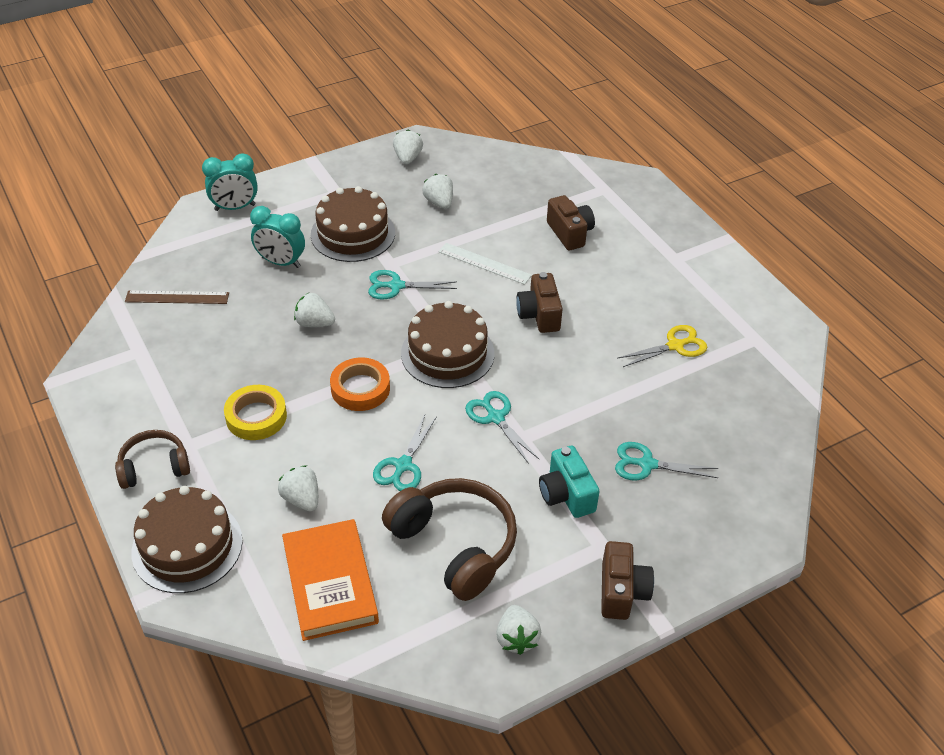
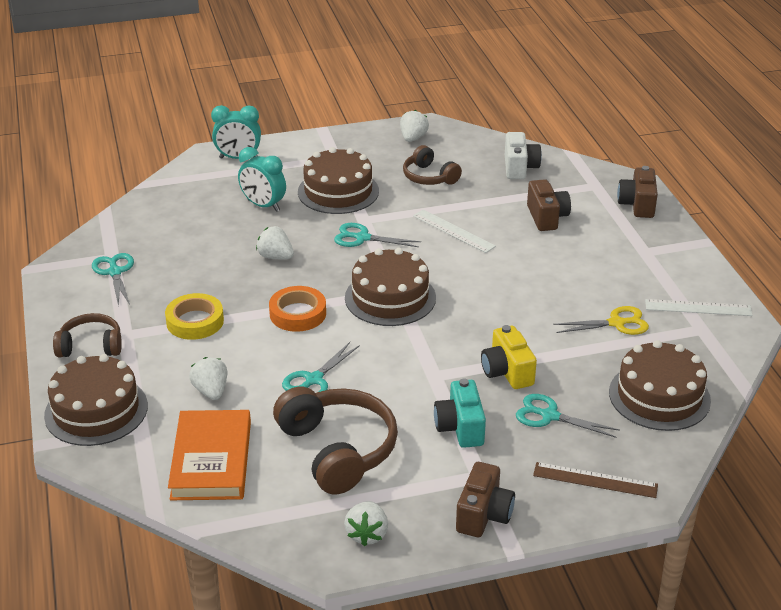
camera: 15 degrees right, 10 degrees down
(177, 297) = (160, 220): brown ruler -> brown ruler (595, 480)
(439, 202) = (429, 177): white strawberry -> brown headphones
(495, 417) = (416, 355): turquoise scissors -> turquoise scissors (115, 272)
(525, 179) = (519, 168): none -> white camera
(539, 315) = (490, 279): brown camera -> brown camera (637, 205)
(590, 421) = (507, 372): none -> yellow camera
(741, 422) = (659, 396): none -> brown cake
(744, 315) = (698, 308): none -> white ruler

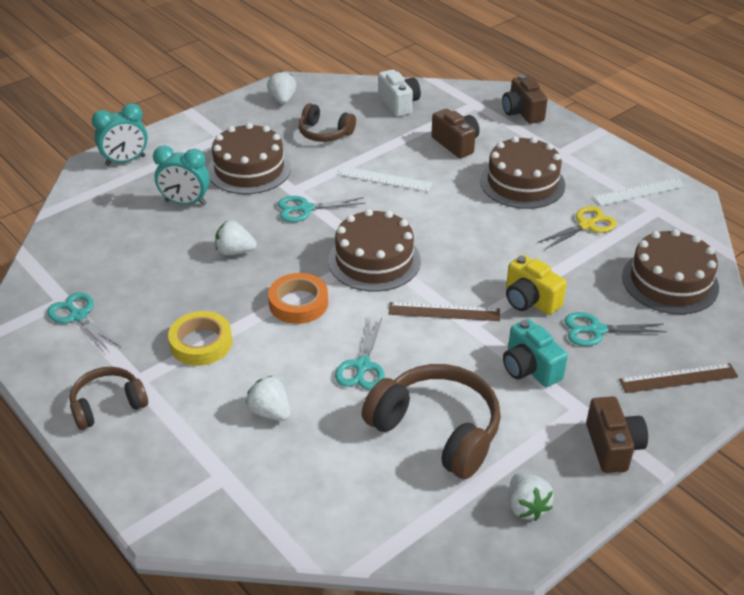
camera: 25 degrees left, 5 degrees up
(96, 410) = (164, 474): brown cake -> brown cake (522, 183)
(211, 460) = (323, 486): orange book -> none
(419, 358) = (444, 312): none -> brown ruler

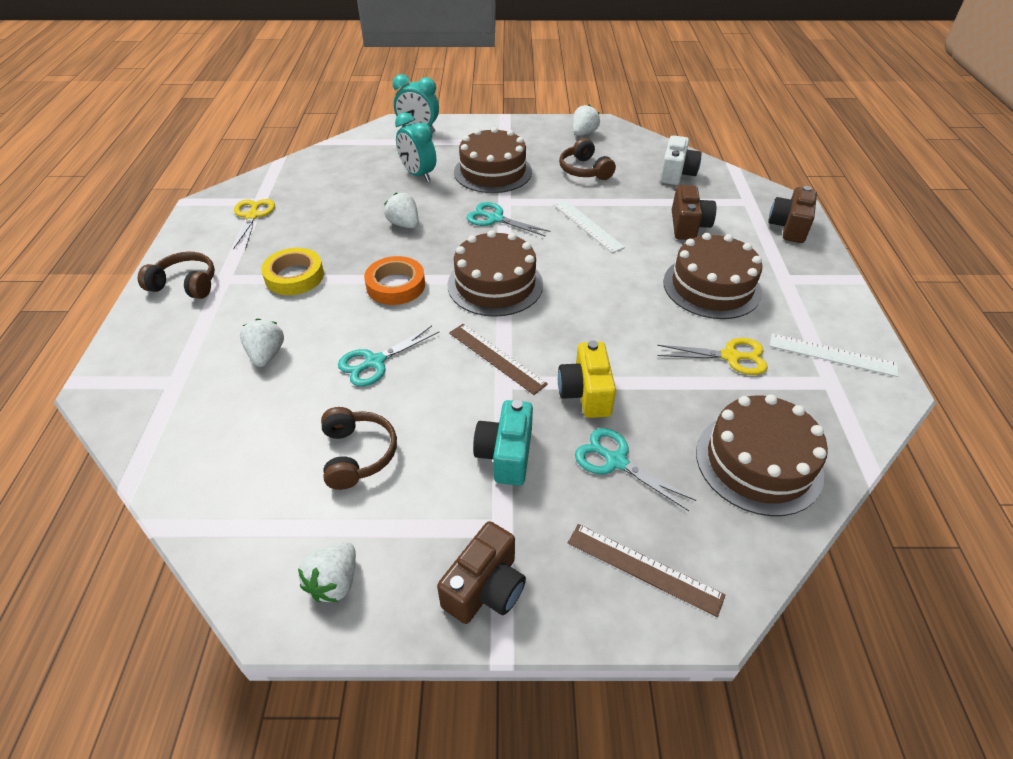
camera: 40 degrees right, 5 degrees up
(78, 316) = (252, 216): turquoise scissors -> yellow scissors
(437, 430) = (357, 454): brown headphones -> brown headphones, size x0.59

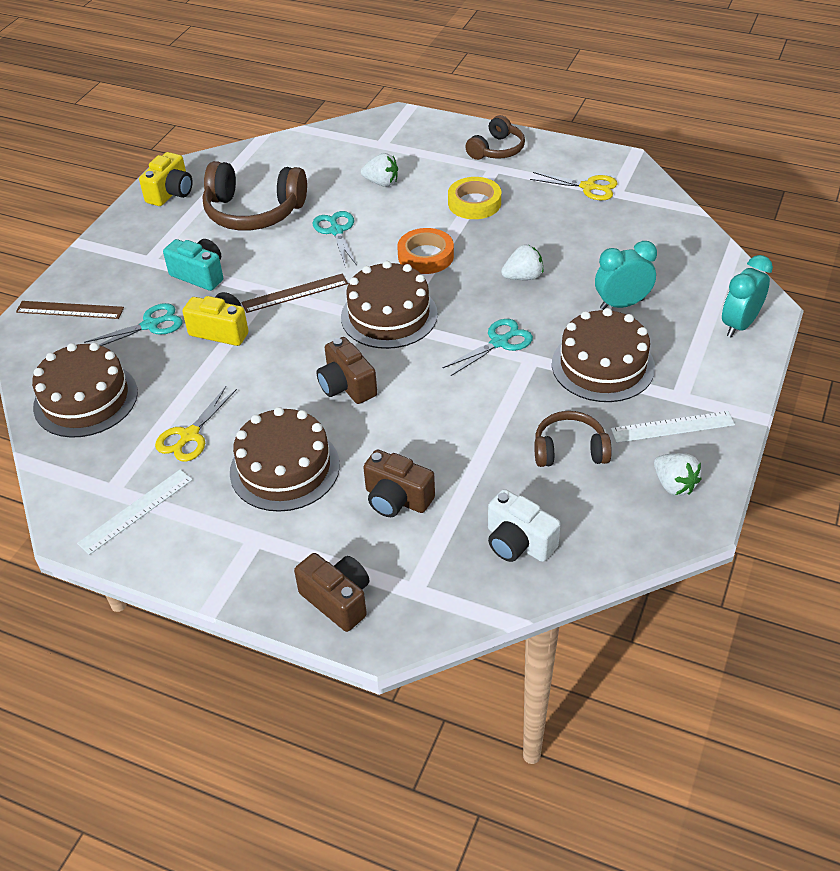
camera: 115 degrees right, 0 degrees up
(334, 582) = (171, 193): white strawberry -> yellow camera
(357, 454) = (254, 212): brown headphones -> brown headphones, size x1.69
(485, 588) = (117, 244): brown camera -> brown camera (347, 386)
(587, 225) = (447, 411): white ruler -> white ruler (672, 427)
(643, 568) = (70, 310): brown ruler -> brown ruler turned 45 degrees clockwise

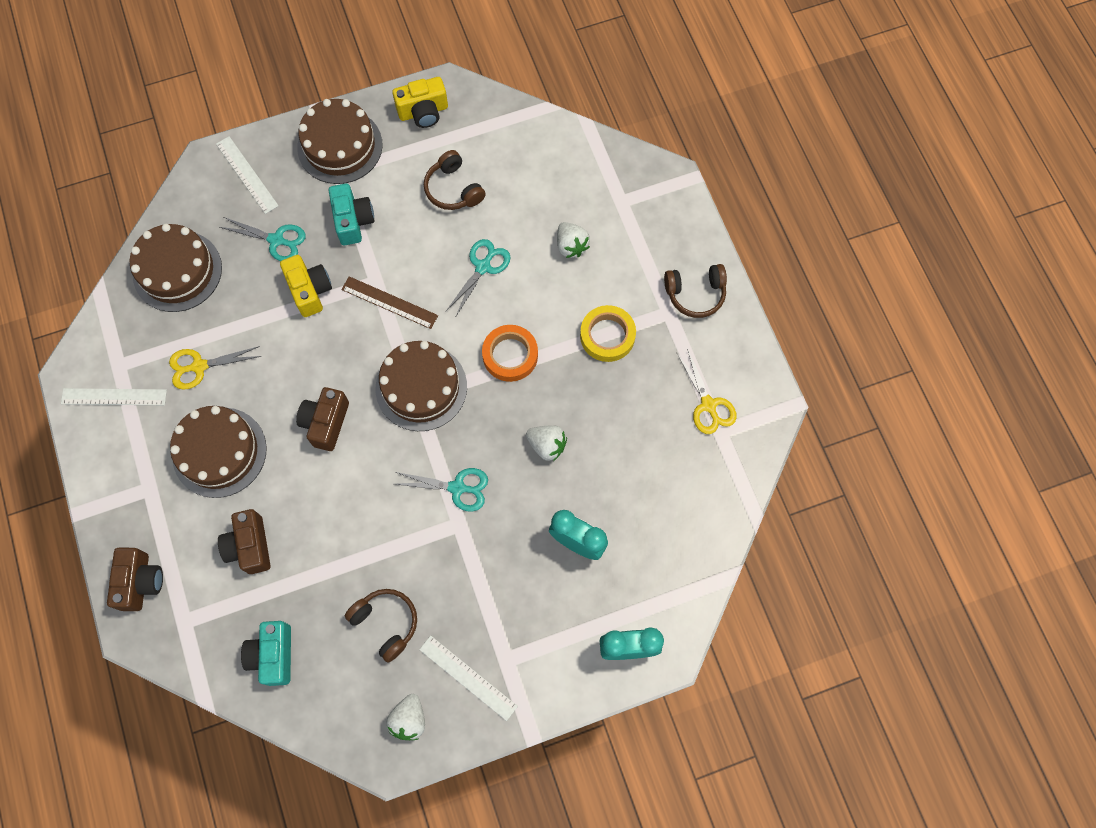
camera: 45 degrees right, 25 degrees up
(70, 310) = (247, 174): brown ruler -> white ruler
(254, 212) = (453, 189): brown headphones -> brown headphones, size x0.59
(518, 543) = (273, 655): white camera -> turquoise camera
(603, 365) = (494, 580): brown cake -> brown cake (340, 146)

